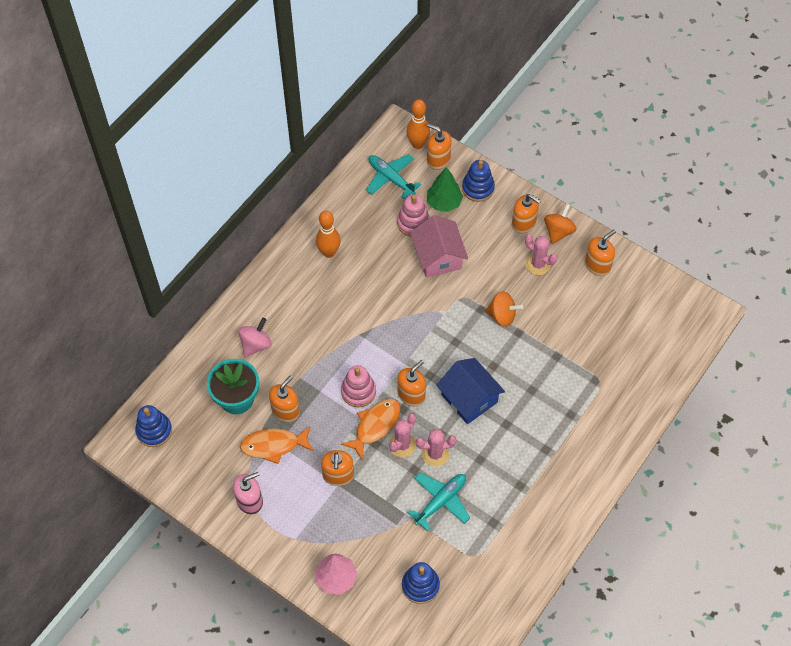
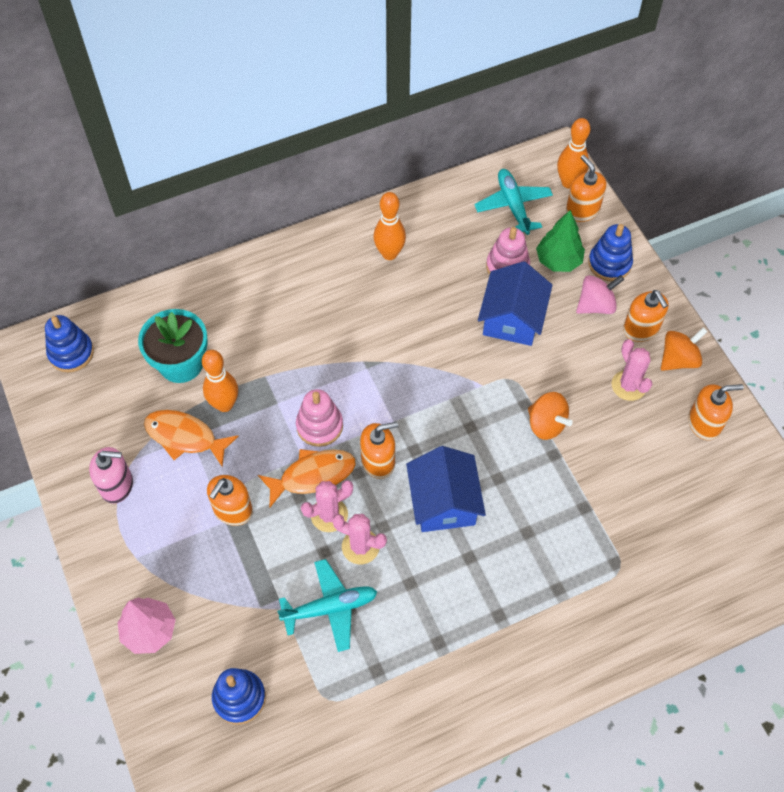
camera: 30 degrees right, 0 degrees up
(256, 344) = (241, 315): pink spinning top -> pink spinning top (596, 305)
(285, 410) = (224, 404): orange soap dispenser -> orange bowling pin
(438, 257) = (512, 318): pink house -> blue house

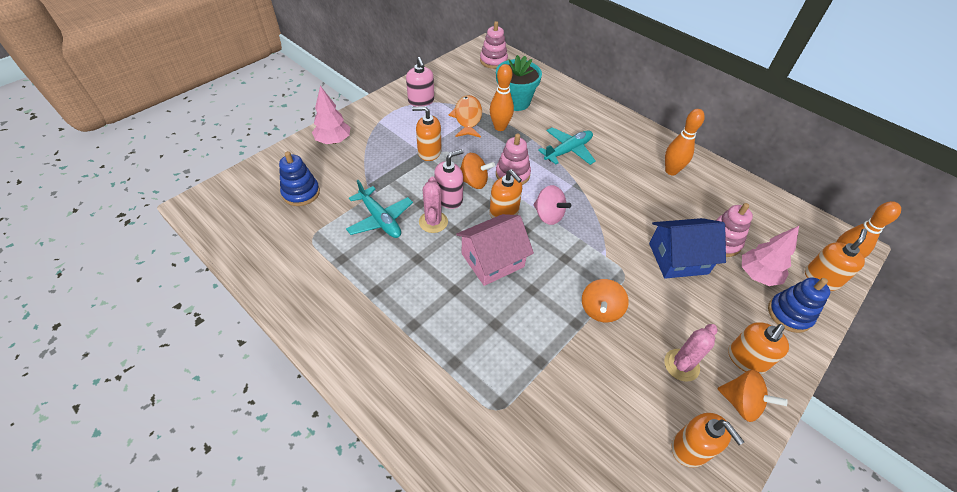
camera: 65 degrees right, 10 degrees down
(71, 353) = (493, 61): blue stacking toy -> pink stacking toy
(313, 475) = (474, 182): orange fish -> orange spinning top
(329, 515) = (449, 198): pink cactus -> pink soap dispenser
(444, 502) = (492, 260): blue house -> pink house
(513, 206) = (778, 230): turquoise plane -> turquoise plane (568, 151)
(558, 261) = (757, 275): green tree -> pink tree
(596, 305) = (739, 315): pink spinning top -> pink spinning top (548, 215)

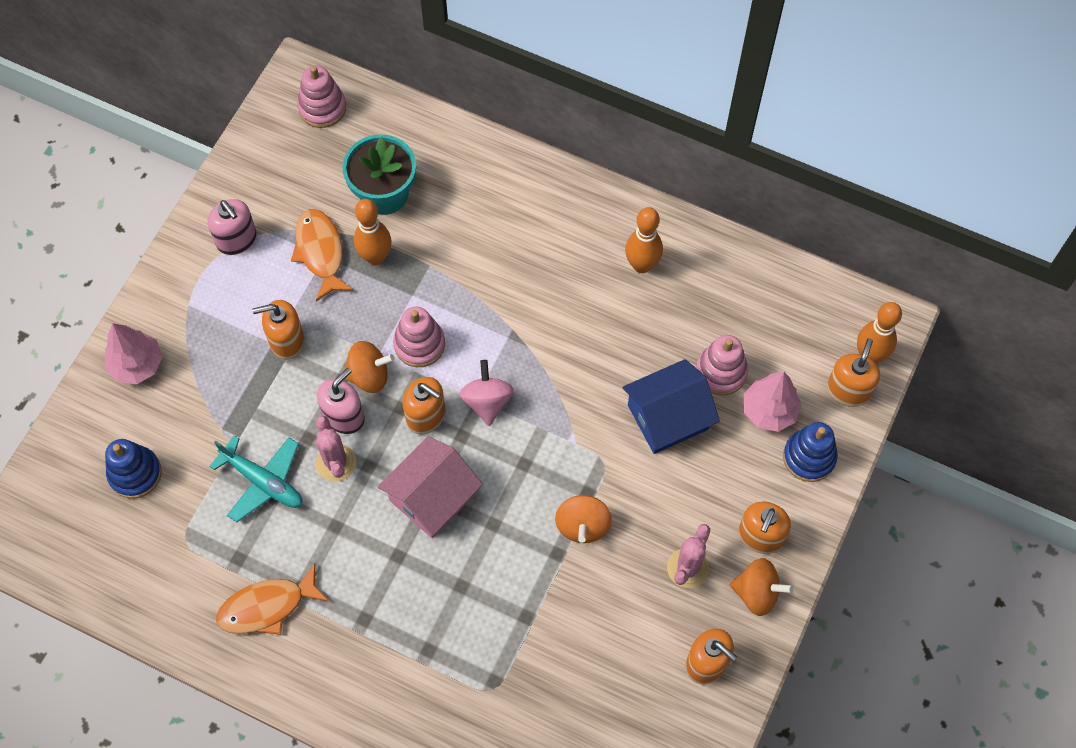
camera: 15 degrees left, 15 degrees up
(346, 295) = (267, 607): none -> orange fish
(548, 215) = (487, 401): pink spinning top -> pink spinning top turned 120 degrees counterclockwise
(568, 151) = (488, 273): turquoise plane -> none

